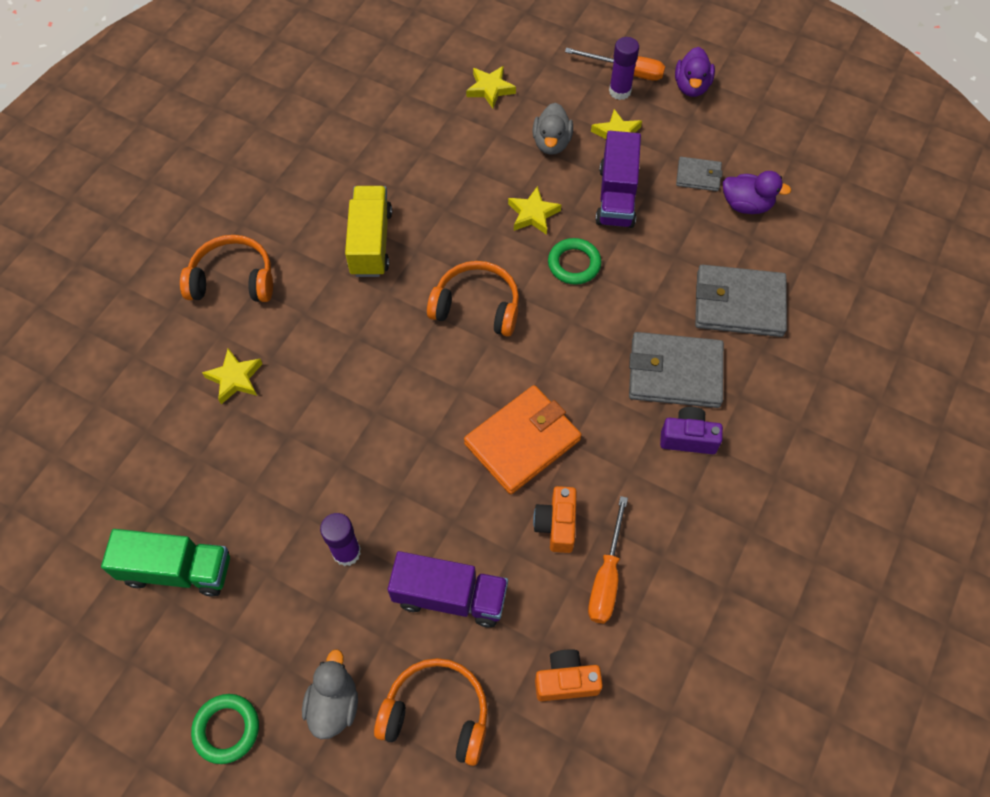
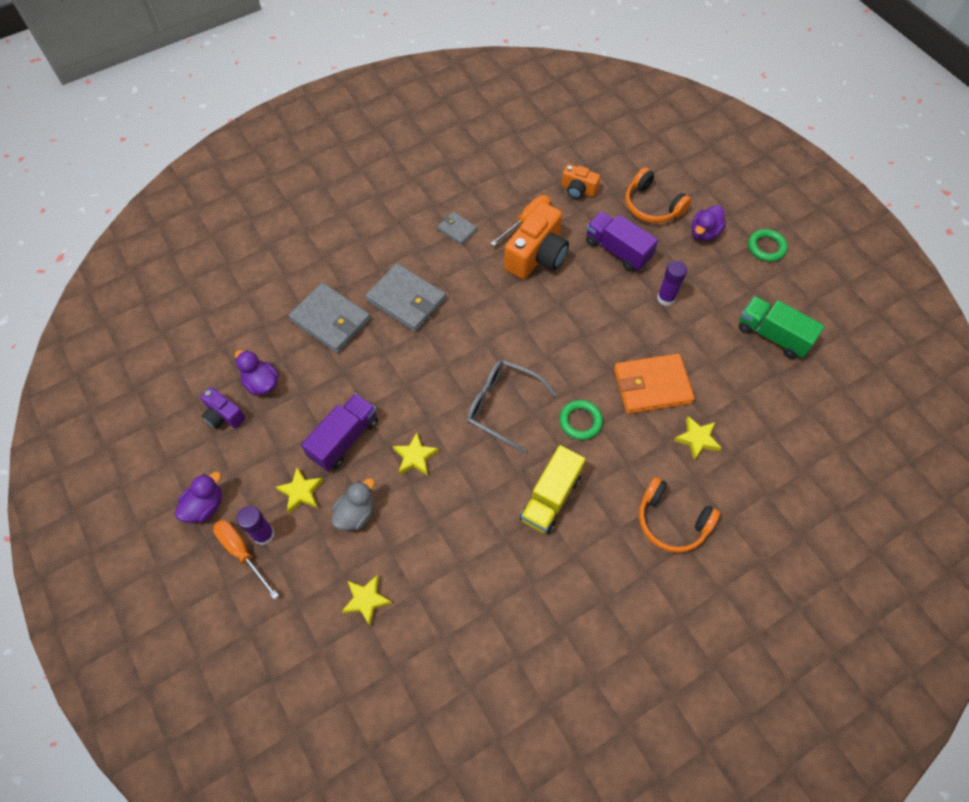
camera: 150 degrees left, 0 degrees up
(334, 704) = (704, 233): grey duck -> purple duck
(477, 306) = (502, 406): orange headphones -> grey glasses
(522, 441) = (527, 307): orange wallet -> orange wallet (652, 386)
(556, 525) = (537, 256): orange camera -> orange camera, size x1.82
(574, 264) = (414, 402): green ring -> green ring (580, 421)
(688, 438) = (429, 262): purple camera -> purple camera (224, 415)
(698, 176) = (273, 423): grey wallet -> grey wallet (457, 229)

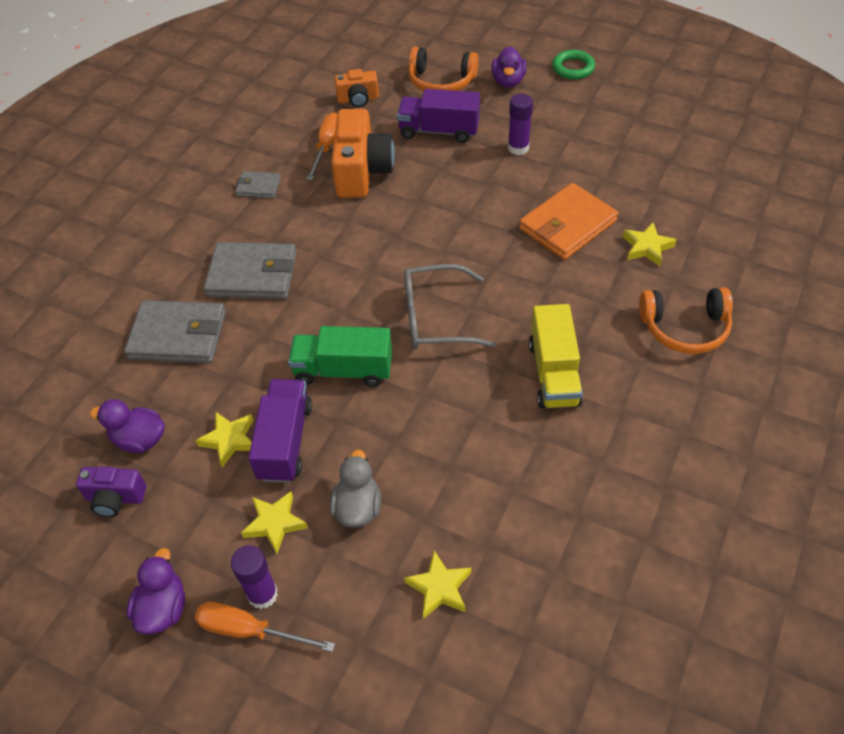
camera: 30 degrees left, 10 degrees down
(415, 457) = (380, 415): yellow star -> yellow star (229, 440)
(580, 421) = (525, 290): green ring -> none
(772, 335) = (639, 132): green truck -> green truck (343, 370)

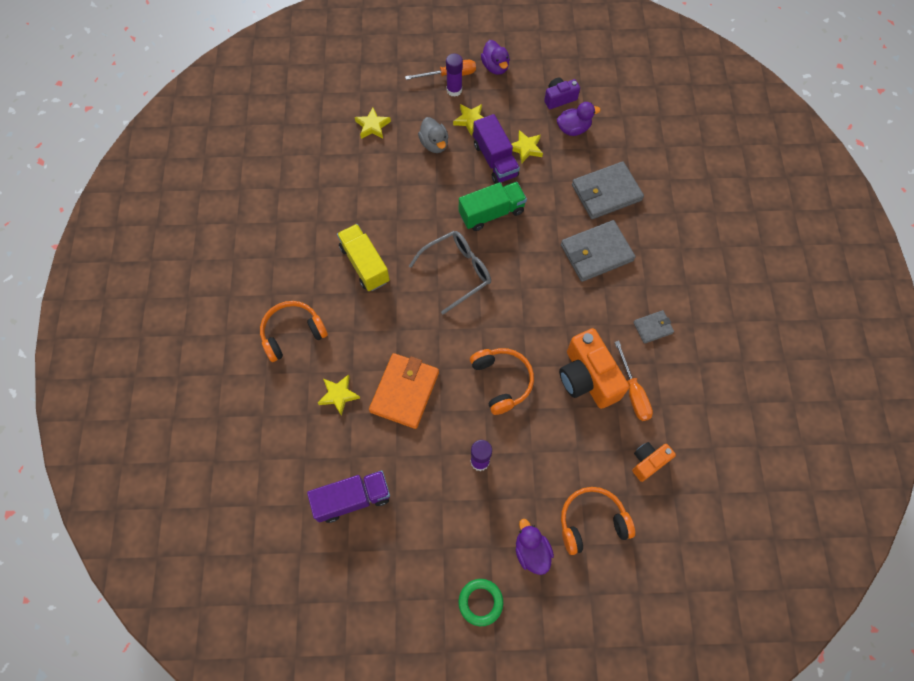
camera: 150 degrees right, 15 degrees up
(439, 131) = (555, 452): purple truck -> purple truck (352, 499)
(453, 198) = (502, 381): none -> orange headphones

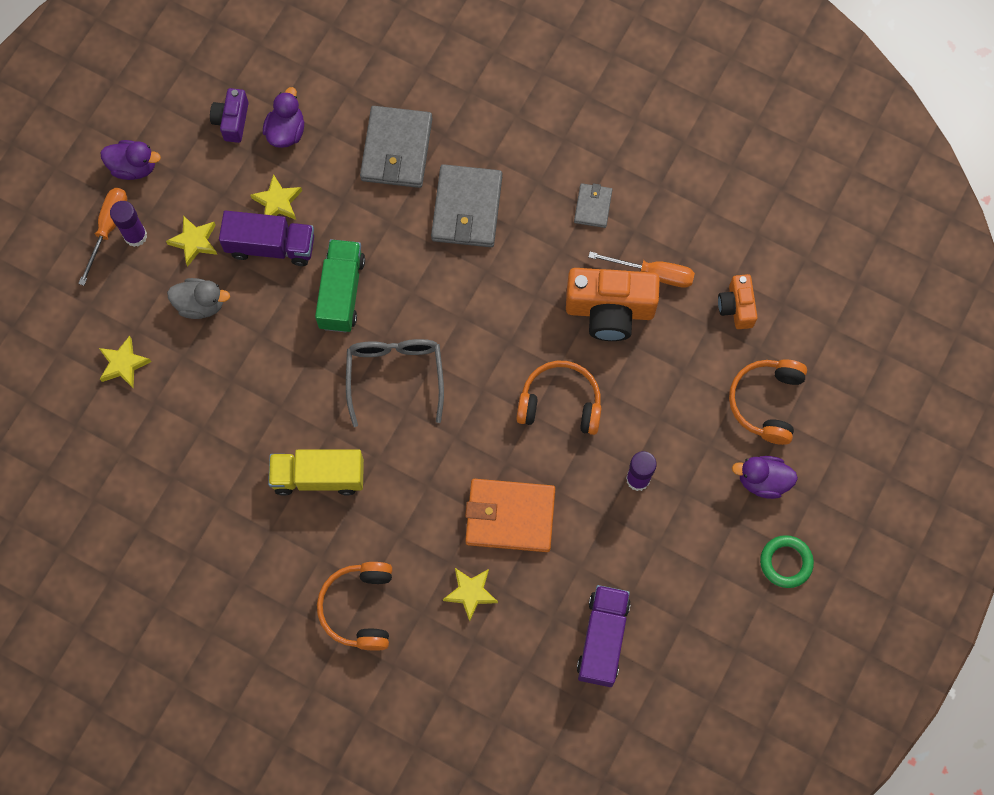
camera: 60 degrees left, 5 degrees up
(404, 392) = (510, 516): orange wallet -> orange wallet turned 45 degrees counterclockwise

